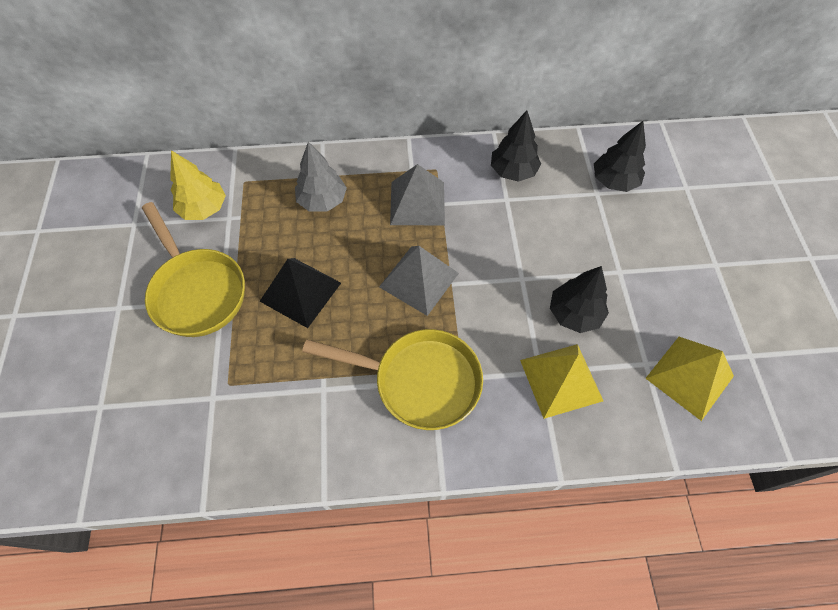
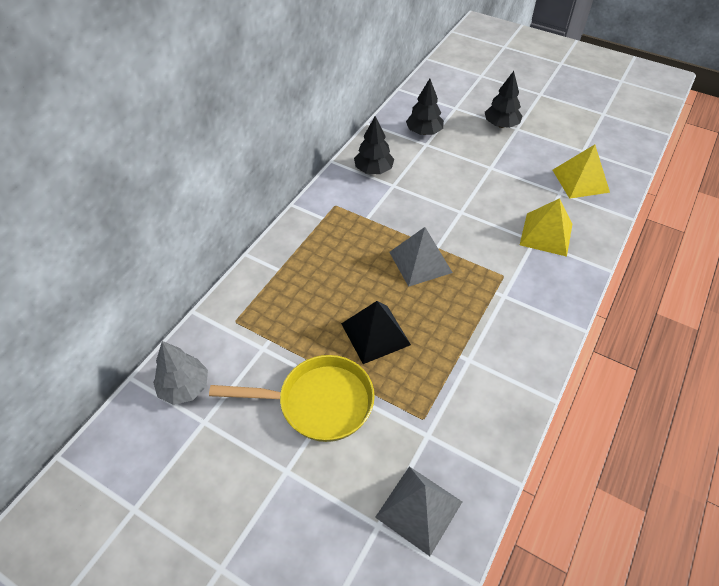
camera: 55 degrees left, 10 degrees down
(204, 208) = (237, 361): yellow tree -> none
(322, 200) = (302, 280): grey tree -> grey tree (184, 387)
(417, 203) = (355, 229): grey pyramid -> grey pyramid (419, 509)
(419, 381) = (500, 302): yellow pan -> none
(574, 313) = (505, 203): black tree -> black tree (501, 125)

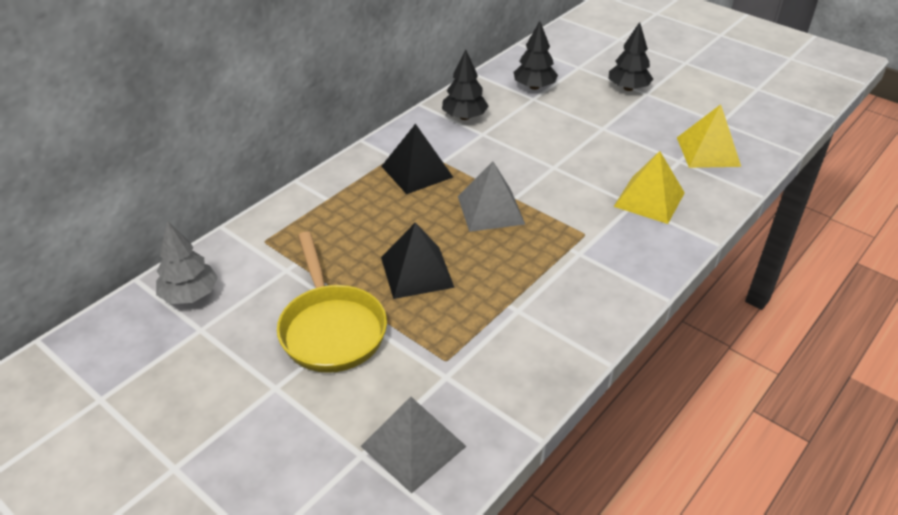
camera: 10 degrees right, 10 degrees down
(318, 402) = (331, 328): yellow pan -> yellow pan turned 60 degrees clockwise
(348, 231) = (416, 171): none -> black pyramid

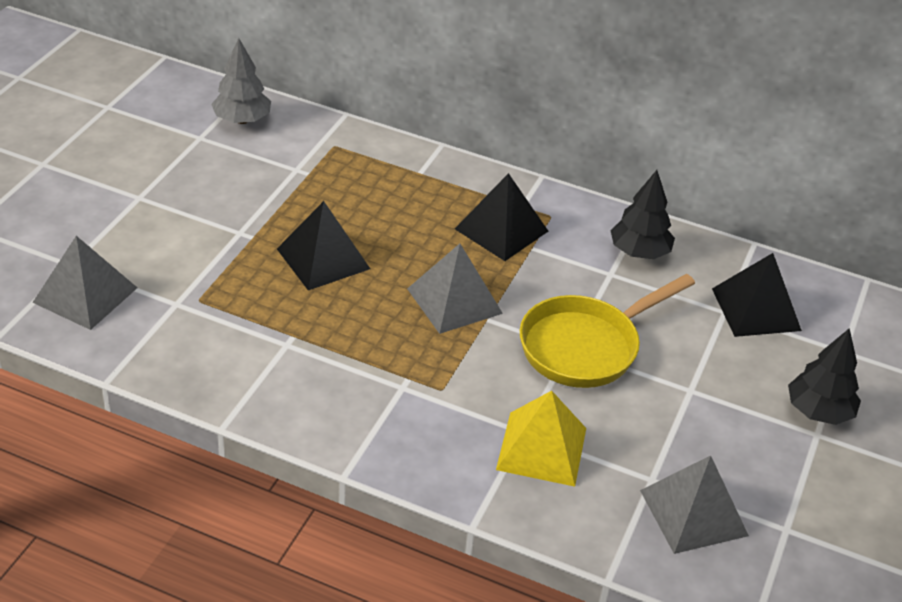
camera: 70 degrees right, 0 degrees up
(331, 328) = (222, 215): yellow pan -> yellow pan (586, 346)
(534, 87) = (756, 309): black tree -> black pyramid
(708, 151) = (693, 512): yellow pyramid -> grey pyramid

